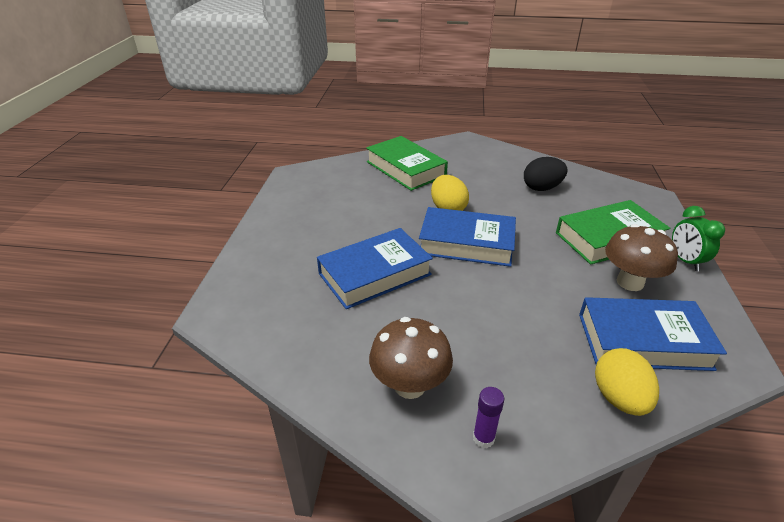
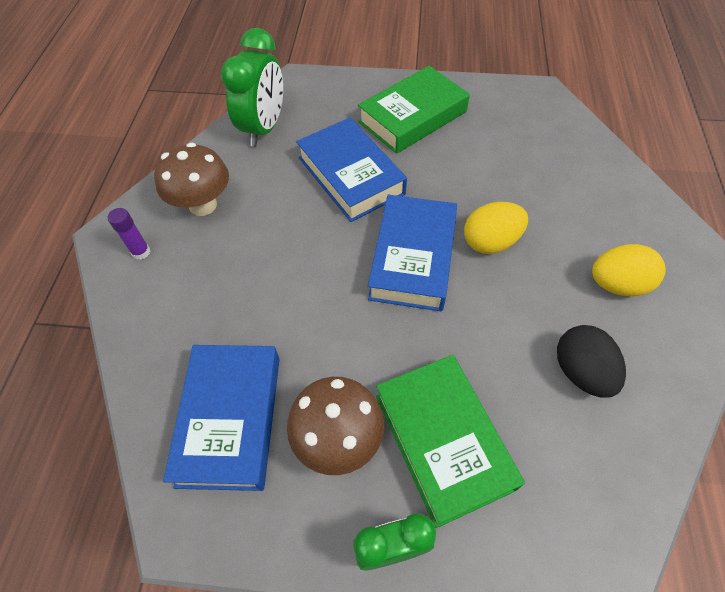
camera: 90 degrees right, 20 degrees up
(292, 339) = (264, 128): none -> green clock
(405, 169) = (590, 197): green book -> green book (412, 117)
(619, 398) = (158, 368): yellow egg -> yellow egg (617, 284)

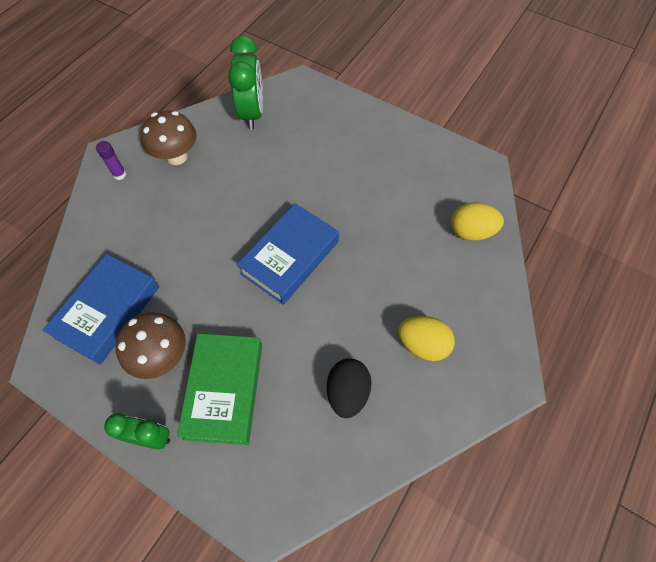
camera: 25 degrees right, 5 degrees up
(264, 128) = (252, 113): green clock -> green clock turned 45 degrees counterclockwise
(351, 176) = (288, 176): blue book -> none
(412, 117) = (365, 146): green book -> none
(490, 242) = (353, 270): yellow egg -> yellow egg (471, 232)

